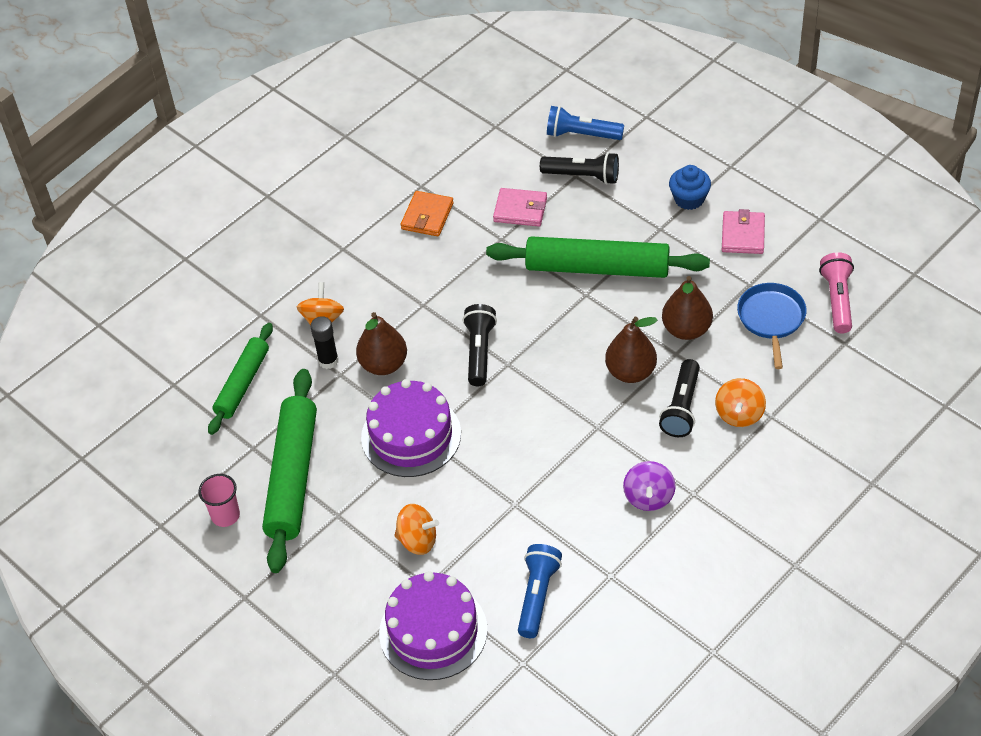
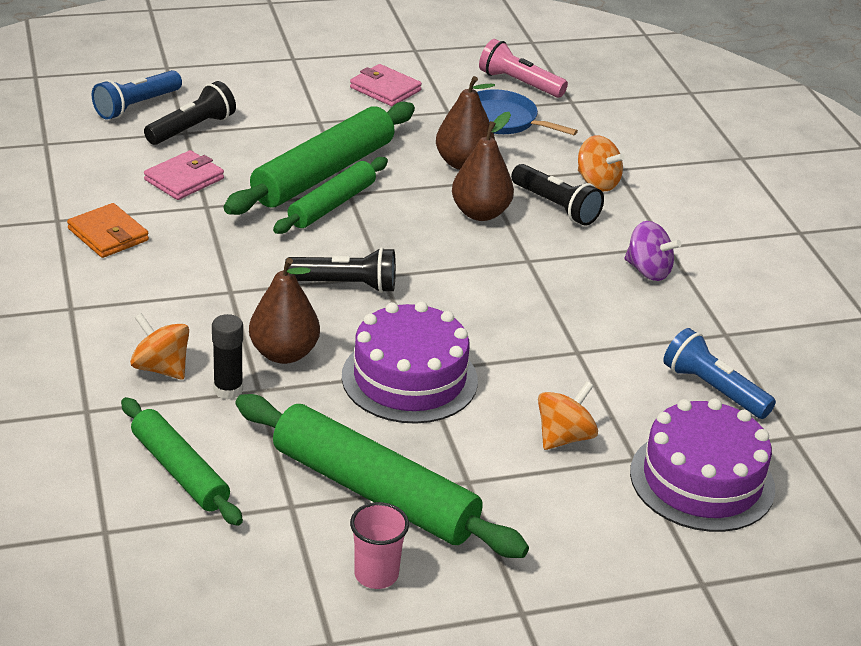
camera: 65 degrees left, 15 degrees down
(479, 352) = (345, 285): black flashlight -> black flashlight turned 150 degrees clockwise
(563, 294) = (332, 205): none -> green rolling pin
(689, 199) = (304, 93): blue cupcake -> none

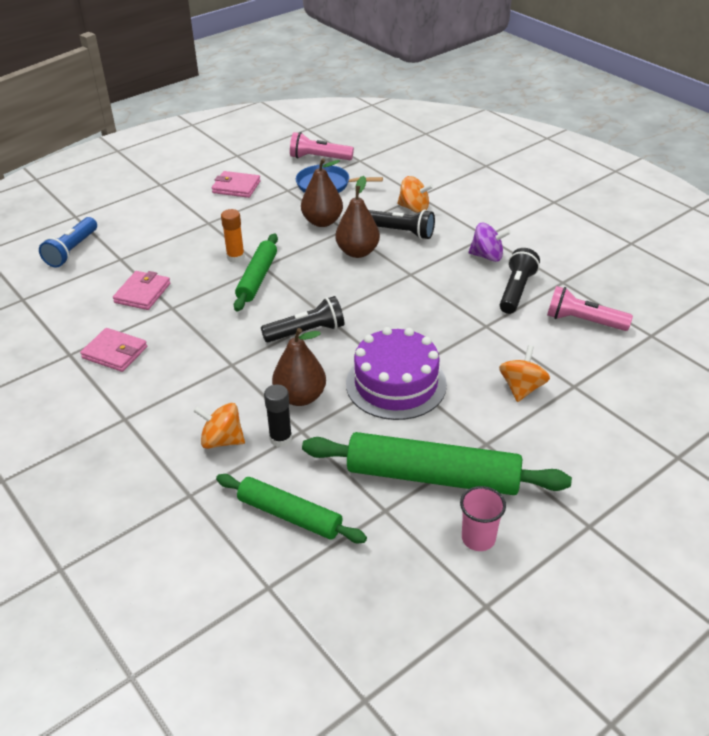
camera: 20 degrees left, 5 degrees up
(108, 235) = (115, 352): orange wallet -> pink wallet
(192, 129) = (123, 255): black flashlight -> black flashlight (516, 291)
(323, 173) = (235, 257): green rolling pin -> orange glue stick
(702, 480) = (623, 385): purple cake -> none
(713, 389) = (583, 321): blue flashlight -> pink flashlight

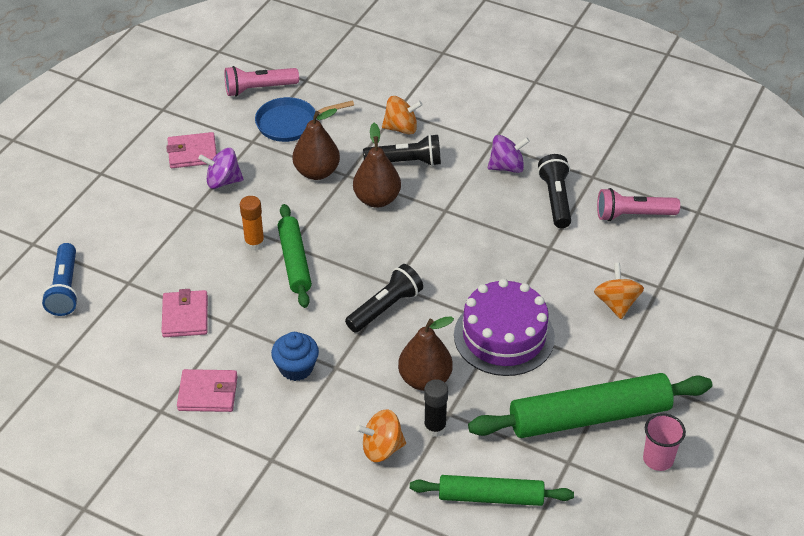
camera: 25 degrees left, 5 degrees up
(199, 355) = (296, 368): none -> blue cupcake
(244, 210) = (223, 181): none -> purple spinning top

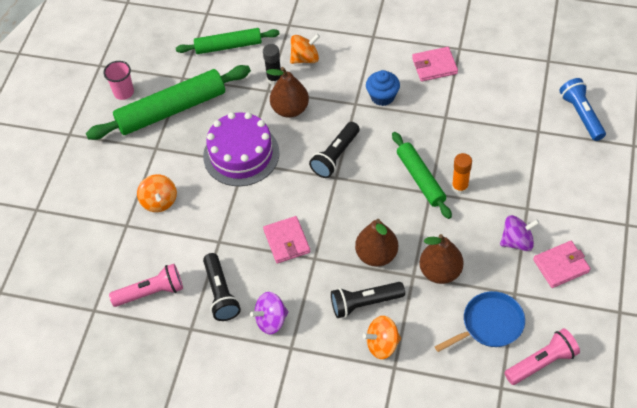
camera: 170 degrees right, 10 degrees up
(185, 316) = (480, 115): pink wallet -> pink wallet (287, 241)

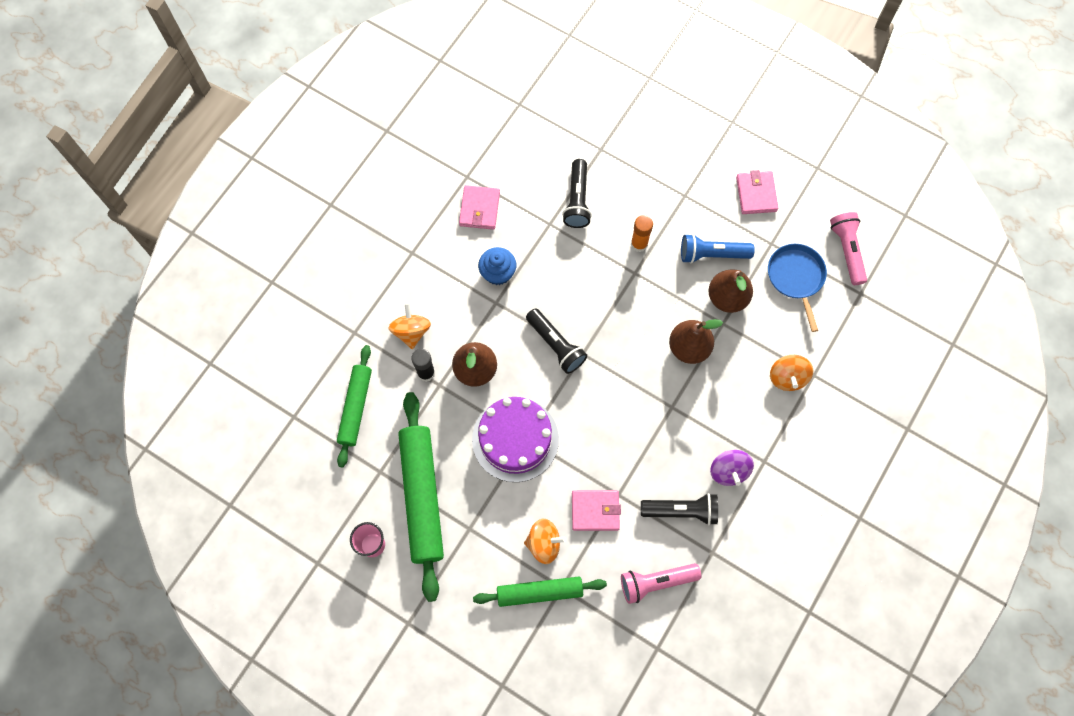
camera: 75 degrees left, 15 degrees up
(151, 292) = (656, 582): pink flashlight -> pink flashlight turned 105 degrees counterclockwise
(287, 241) = (642, 427): pink wallet -> pink wallet (595, 511)
(365, 303) = (738, 377): black flashlight -> black flashlight (577, 200)
(420, 179) = (615, 275): green rolling pin -> green rolling pin (540, 592)
(517, 241) = (718, 219): purple spinning top -> none
(581, 115) = (597, 105): blue flashlight -> blue flashlight (712, 254)

